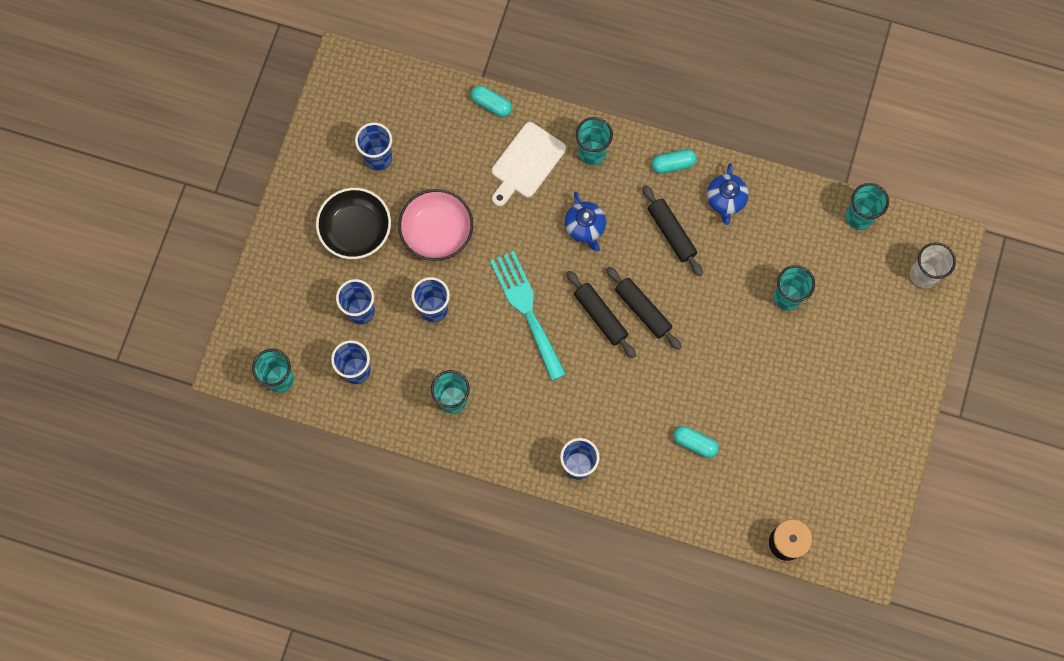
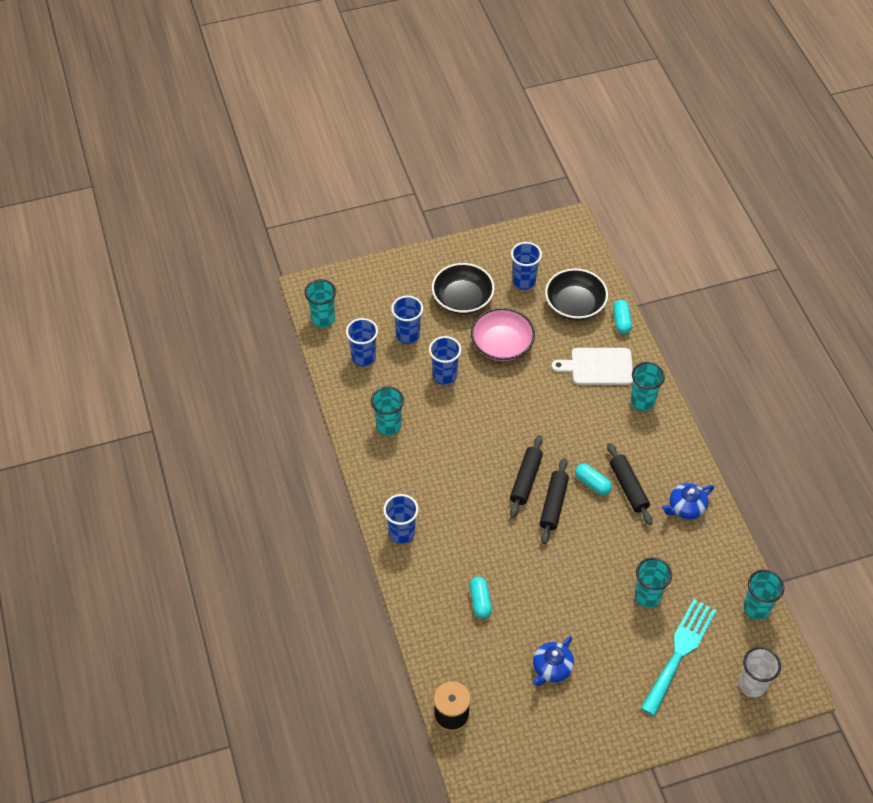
camera: 55 degrees right, 20 degrees down
(441, 131) = (575, 304): none -> black bowl
(527, 310) = (491, 431): turquoise fork -> turquoise fork (679, 652)
(585, 227) = (583, 430): blue teapot -> blue teapot (551, 668)
(671, 233) = (628, 487): black rolling pin -> black rolling pin turned 45 degrees counterclockwise
(673, 164) = (681, 457): turquoise capsule -> turquoise capsule (592, 483)

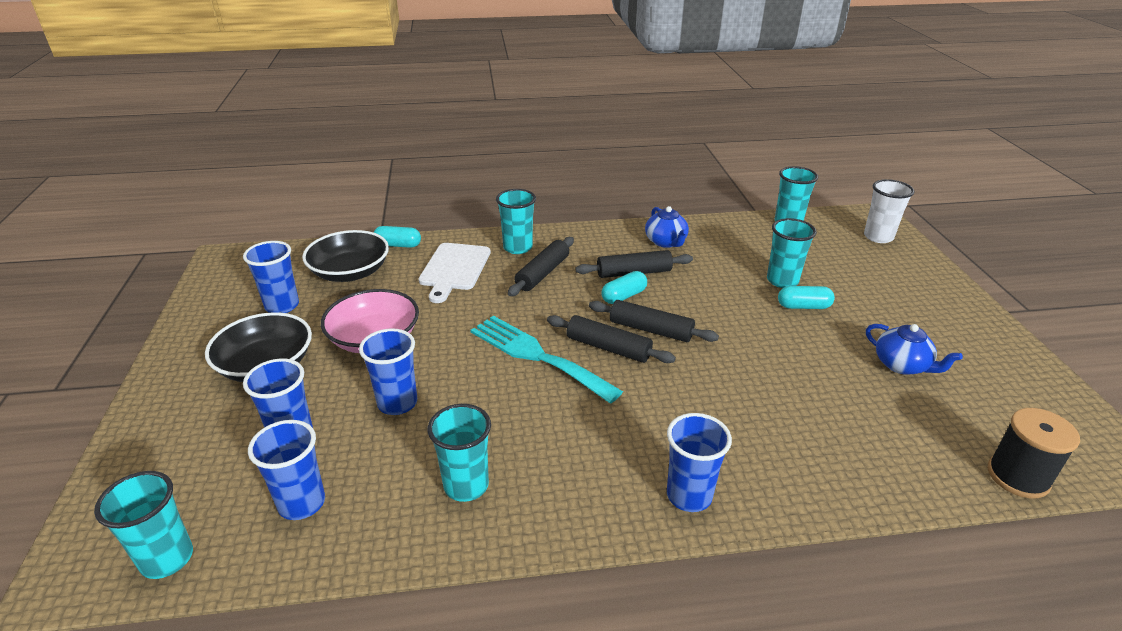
camera: 80 degrees left, 20 degrees down
(480, 601) = (810, 418): turquoise capsule -> turquoise capsule (803, 306)
(609, 425) = (542, 273): none -> black rolling pin
(679, 652) = (851, 271): turquoise fork -> turquoise fork (537, 356)

